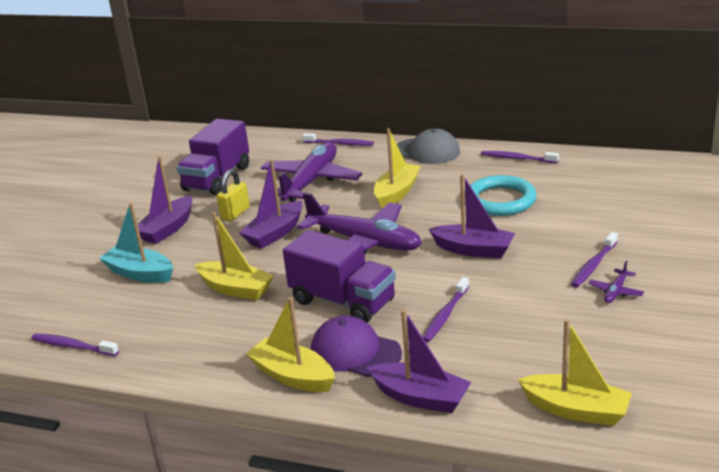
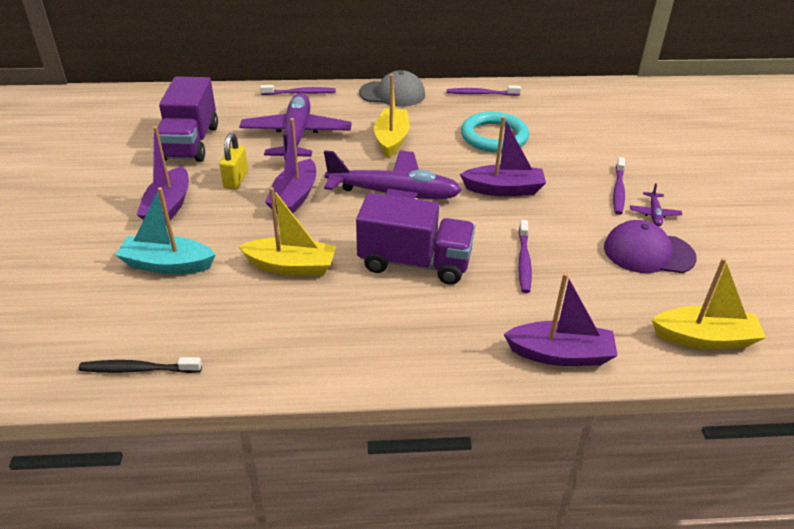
camera: 25 degrees left, 10 degrees up
(73, 346) = (138, 369): purple toothbrush -> black toothbrush
(293, 376) = (418, 356): yellow boat -> none
(355, 352) = (464, 317): purple cap -> purple cap (648, 252)

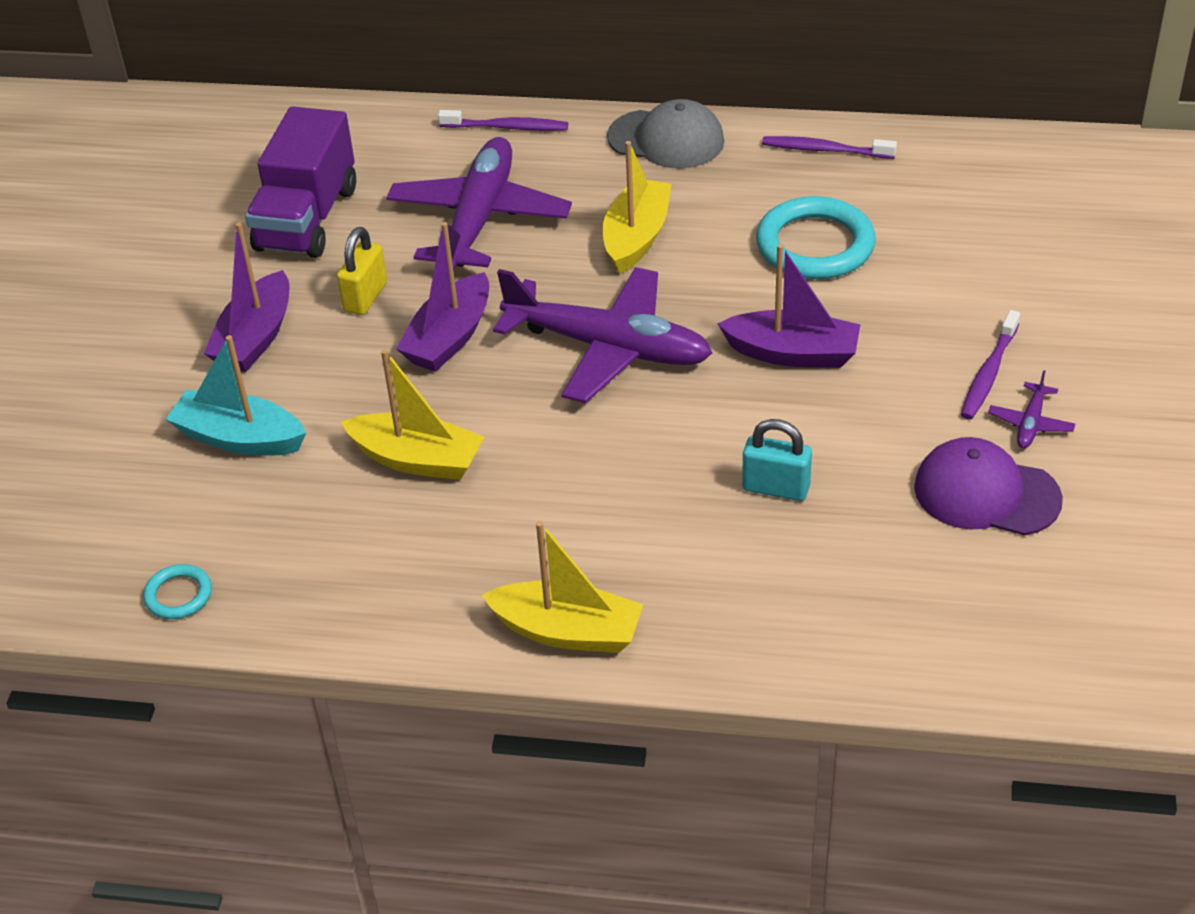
camera: 15 degrees right, 5 degrees up
(138, 369) = (178, 595): black toothbrush -> turquoise ring
(414, 262) = (604, 472): purple truck -> none
(523, 261) = (776, 488): purple toothbrush -> turquoise padlock
(560, 354) = (772, 645): purple boat -> none
(704, 338) = (1006, 646): yellow boat -> yellow boat (567, 631)

